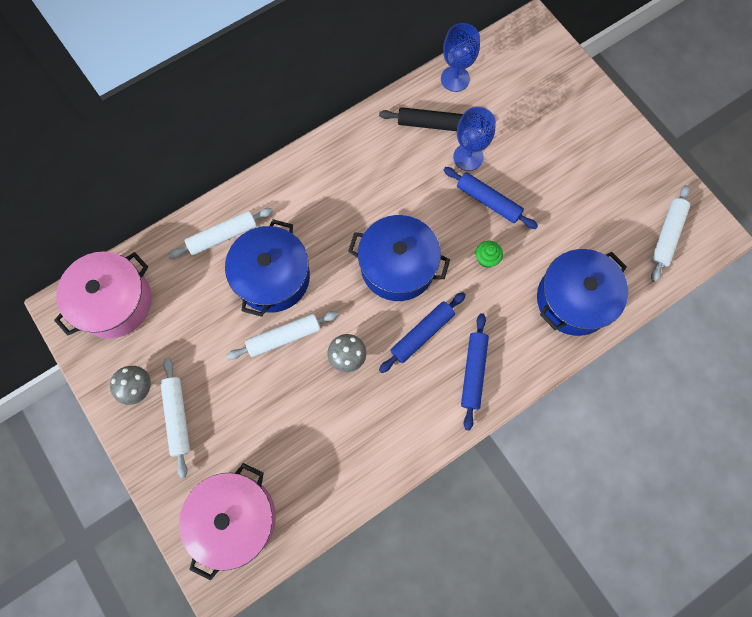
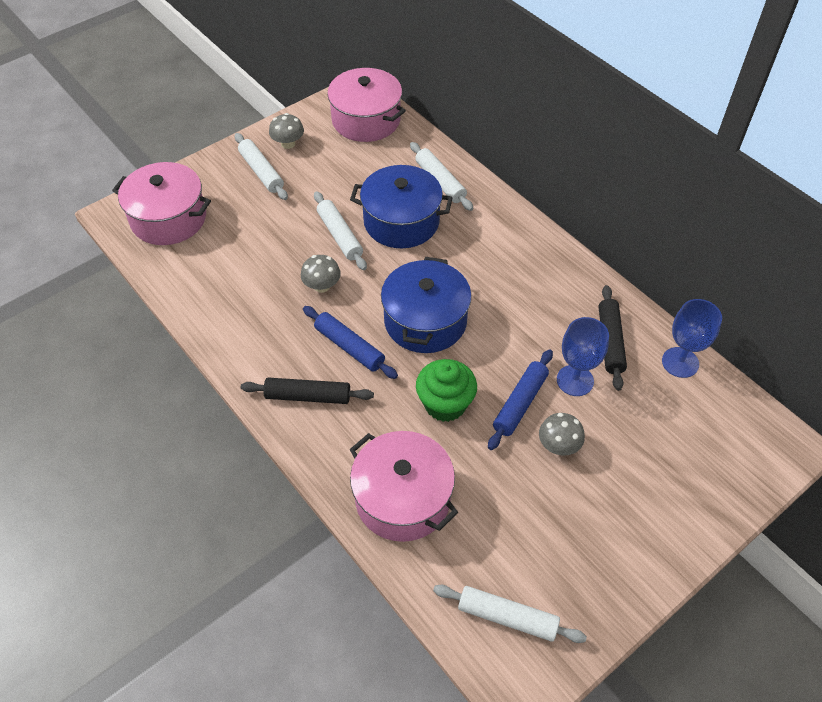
camera: 85 degrees right, 20 degrees down
(178, 417) = (261, 172): white rolling pin -> white rolling pin turned 75 degrees clockwise
(473, 372) = (308, 396): blue rolling pin -> black rolling pin
(486, 259) = (445, 404): green cupcake -> green cupcake, size x1.87
(528, 179) = (558, 445): none -> grey mushroom
(573, 299) = (402, 498): blue pot -> pink pot

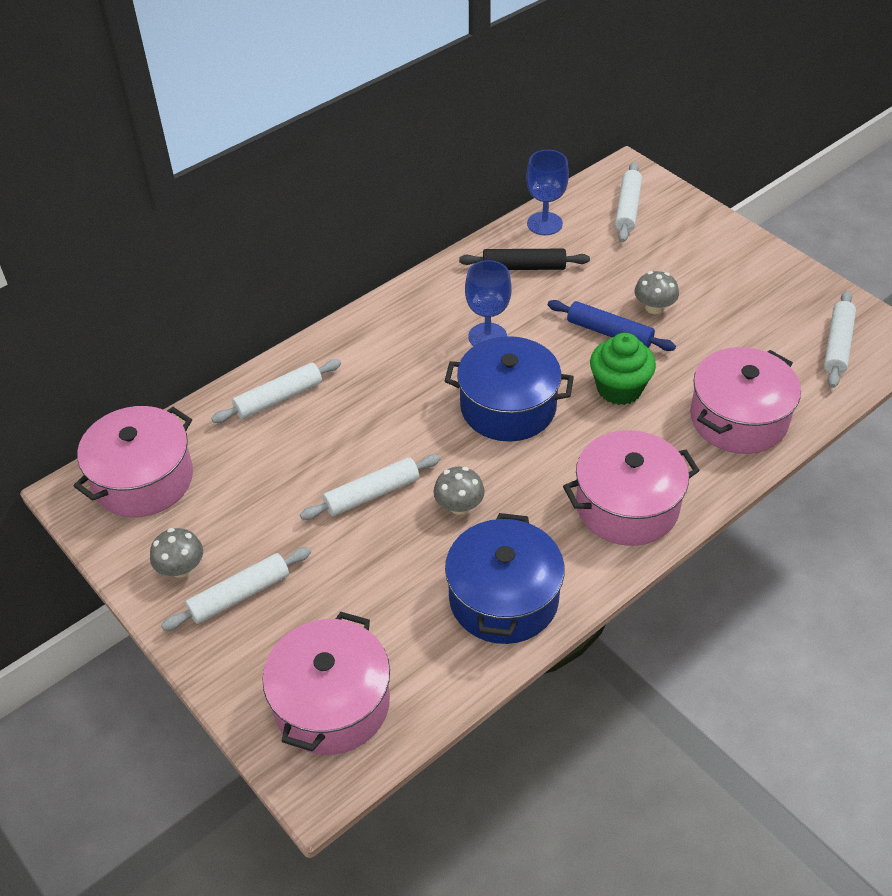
camera: 90 degrees left, 5 degrees down
(308, 396) = (627, 506): black rolling pin -> pink pot
(349, 347) = (552, 472): blue rolling pin -> none
(401, 221) = (348, 433): blue pot -> blue pot (503, 598)
(575, 380) = (575, 293): blue goblet -> blue goblet (487, 337)
(719, 439) = (627, 208): none -> white rolling pin

